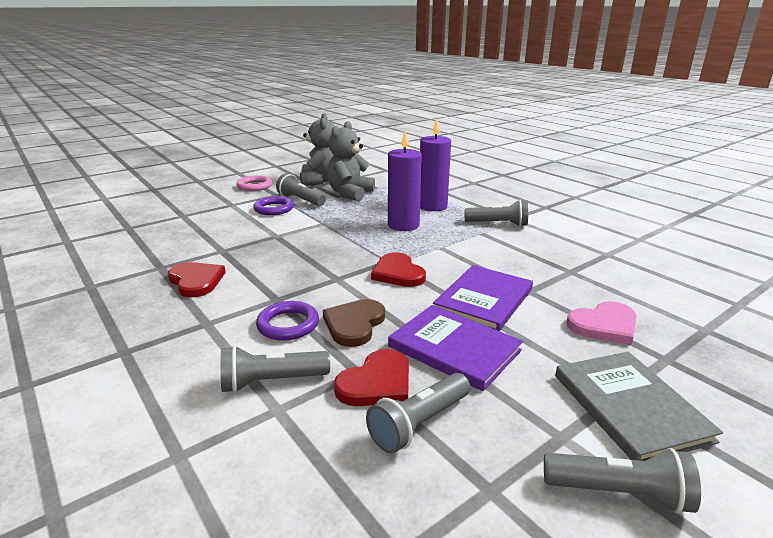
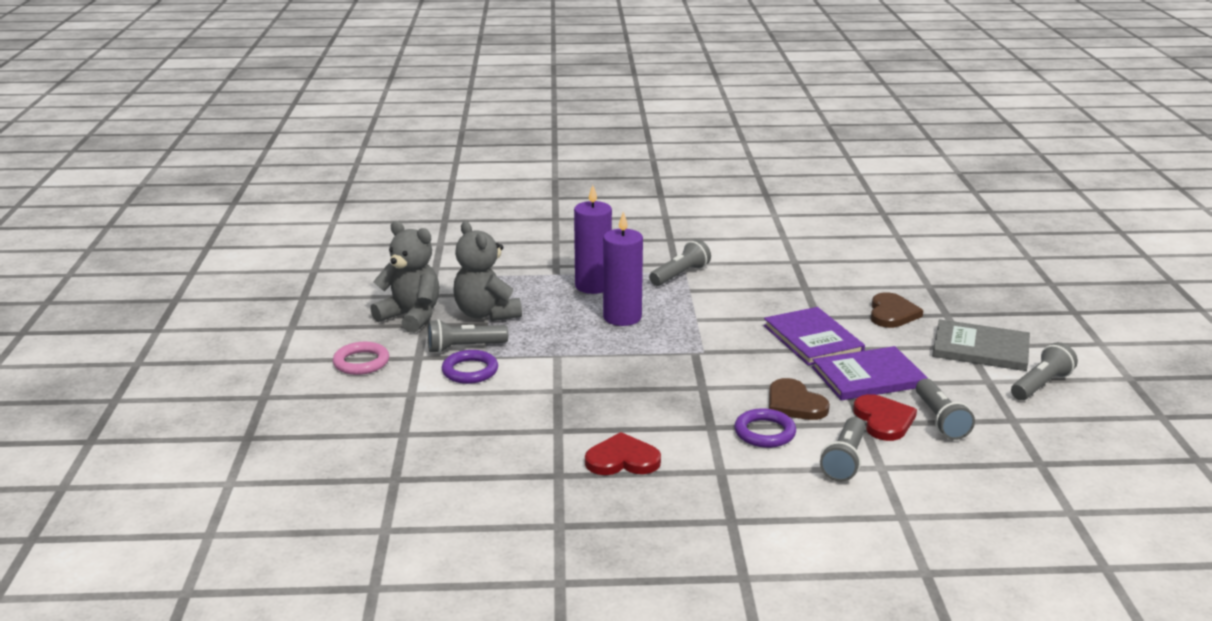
camera: 55 degrees left, 0 degrees up
(398, 273) = (725, 356): red heart -> none
(604, 325) = (892, 313): pink heart -> brown heart

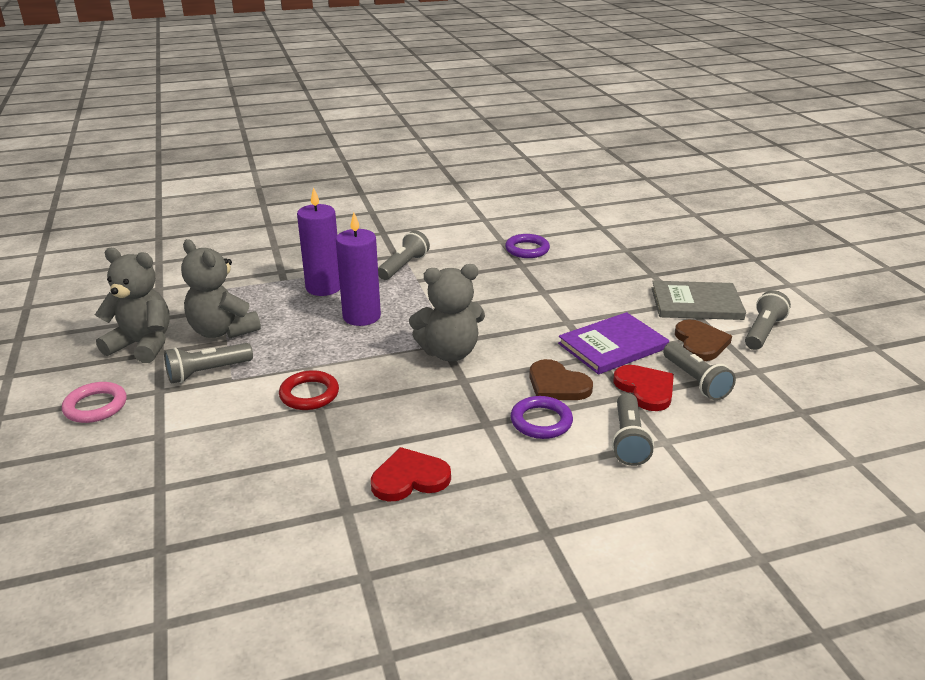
camera: 15 degrees left, 5 degrees up
(470, 371) = (219, 398): purple ring -> purple ring (527, 249)
(552, 379) = (309, 394): none -> red ring
(698, 361) = (449, 352): none -> grey teddy bear
(812, 339) = (547, 314): purple book -> none
(892, 313) = (606, 280): brown heart -> brown heart (700, 343)

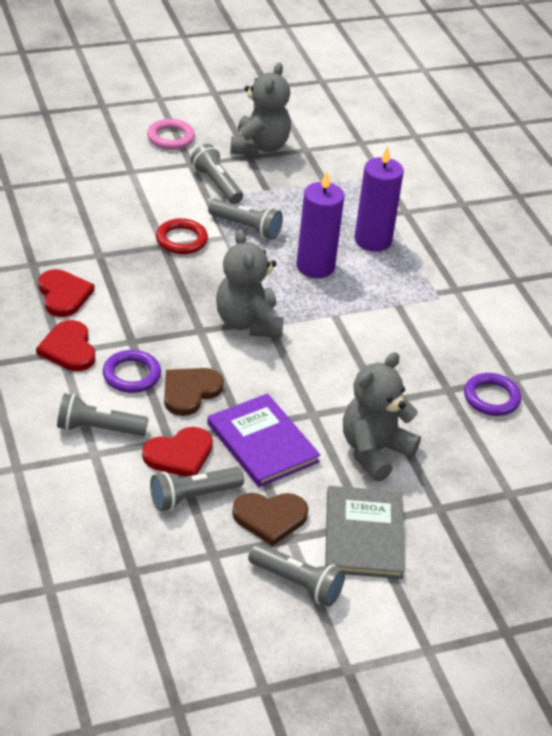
camera: 85 degrees right, 10 degrees up
(223, 331) = (284, 186): grey teddy bear -> grey teddy bear (374, 451)
(403, 266) = (429, 295): grey flashlight -> grey flashlight (246, 227)
(507, 468) = (68, 349): none -> red heart

